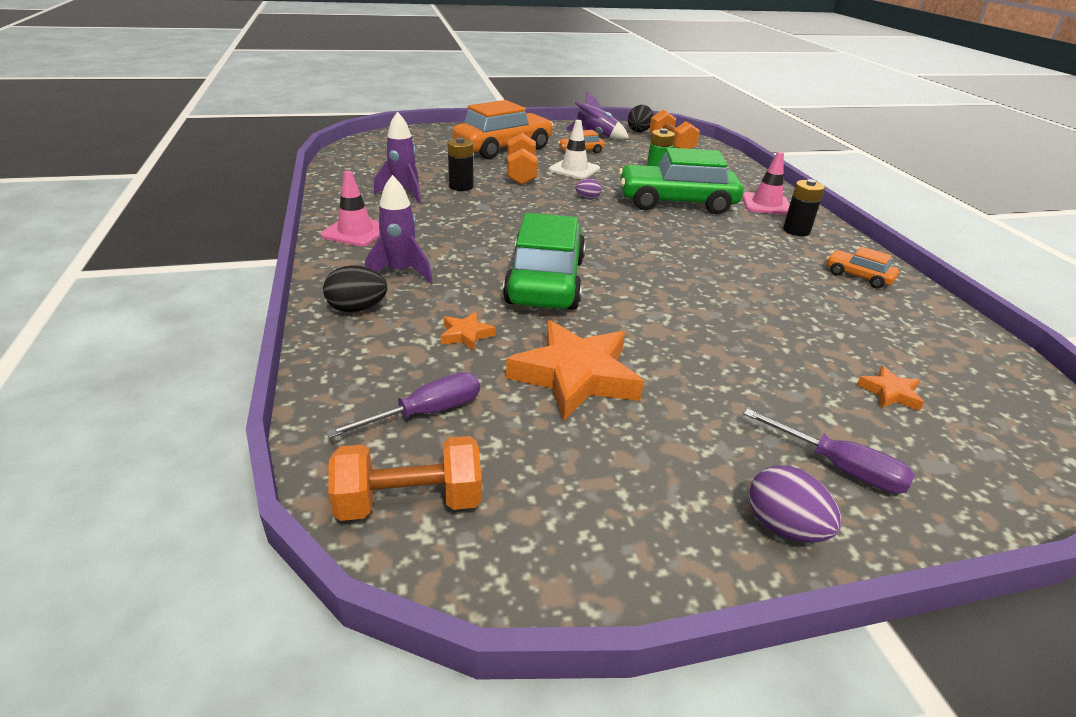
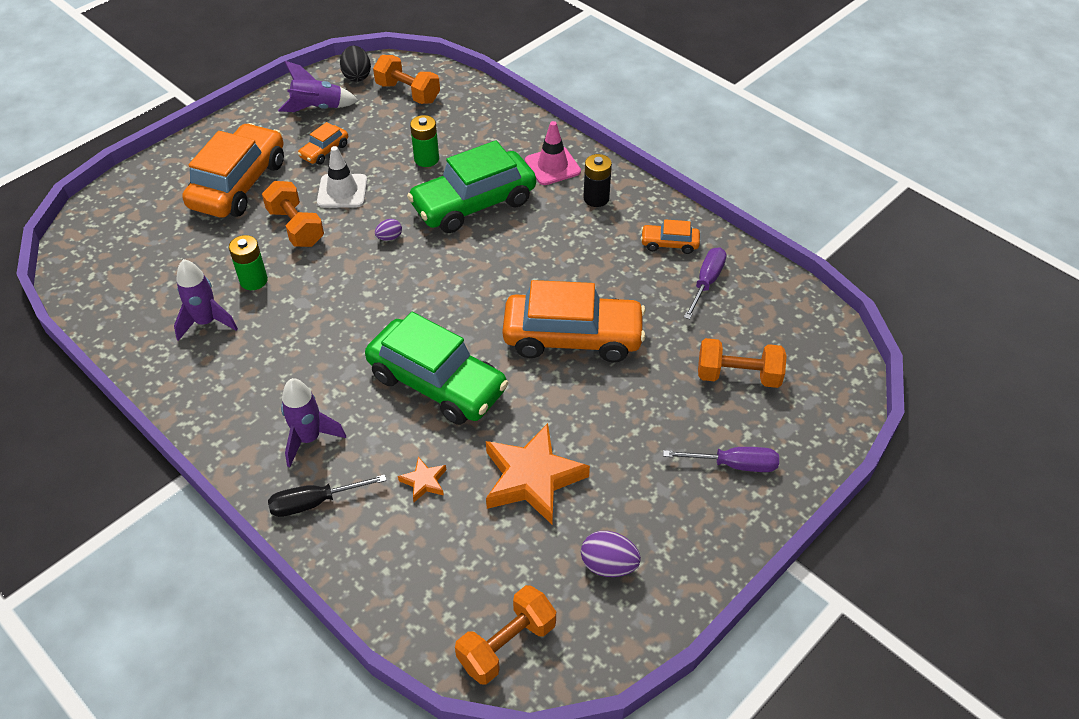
camera: 30 degrees left, 15 degrees up
(355, 232) = (216, 407): pink traffic cone -> none
(357, 309) = (314, 502): black egg -> black screwdriver
(426, 413) = (458, 572): purple screwdriver -> purple screwdriver (706, 282)
(461, 186) = (253, 280): black battery -> green battery
(545, 281) = (437, 383): green car -> green car turned 150 degrees clockwise
(705, 299) = (573, 337): none -> orange car
(783, 527) = (723, 531): purple egg -> purple egg (608, 565)
(890, 393) = (738, 376): orange star -> orange dumbbell

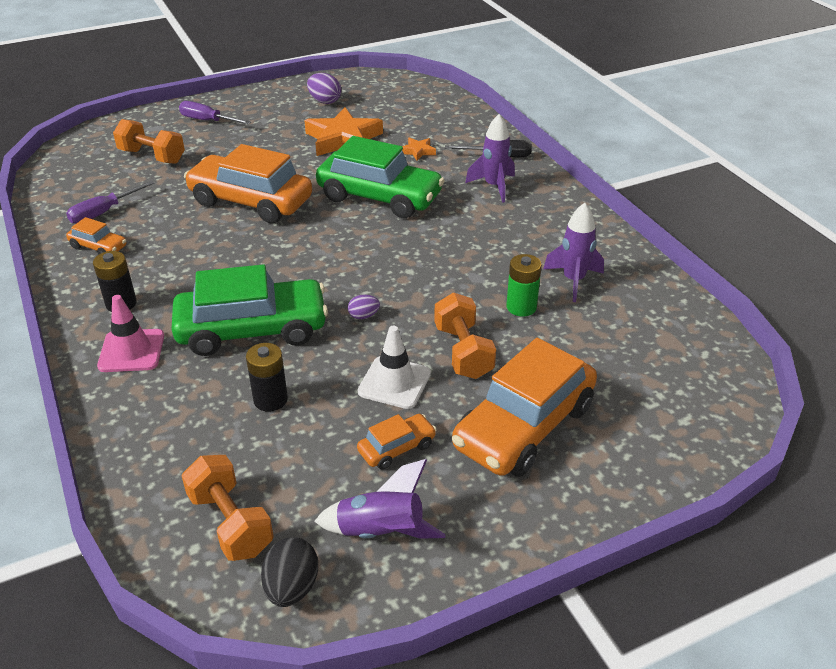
camera: 160 degrees left, 10 degrees down
(426, 159) = (270, 399): green battery -> black battery
(437, 383) = (379, 197): green car -> green car turned 150 degrees clockwise
(507, 645) = (403, 88): orange dumbbell -> none

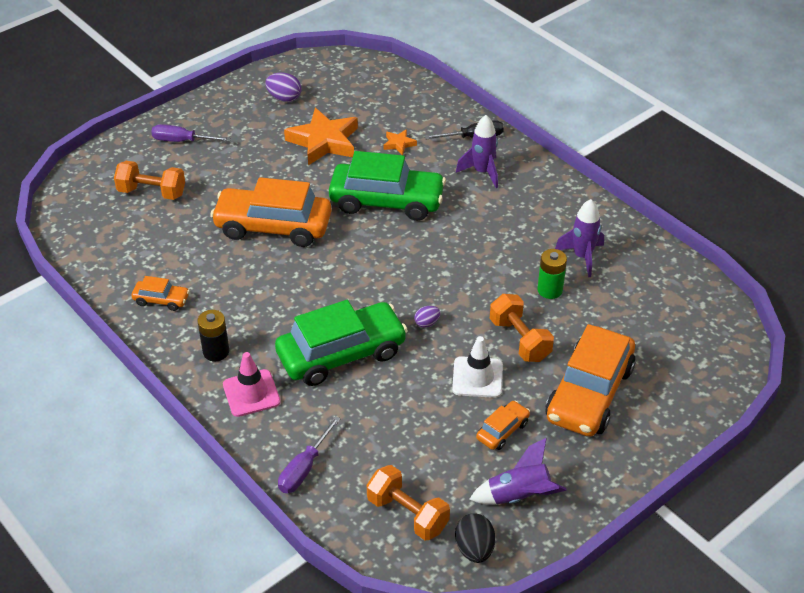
camera: 15 degrees left, 5 degrees up
(103, 212) = (143, 263): purple screwdriver -> purple screwdriver (304, 468)
(270, 399) = (387, 412): black battery -> none

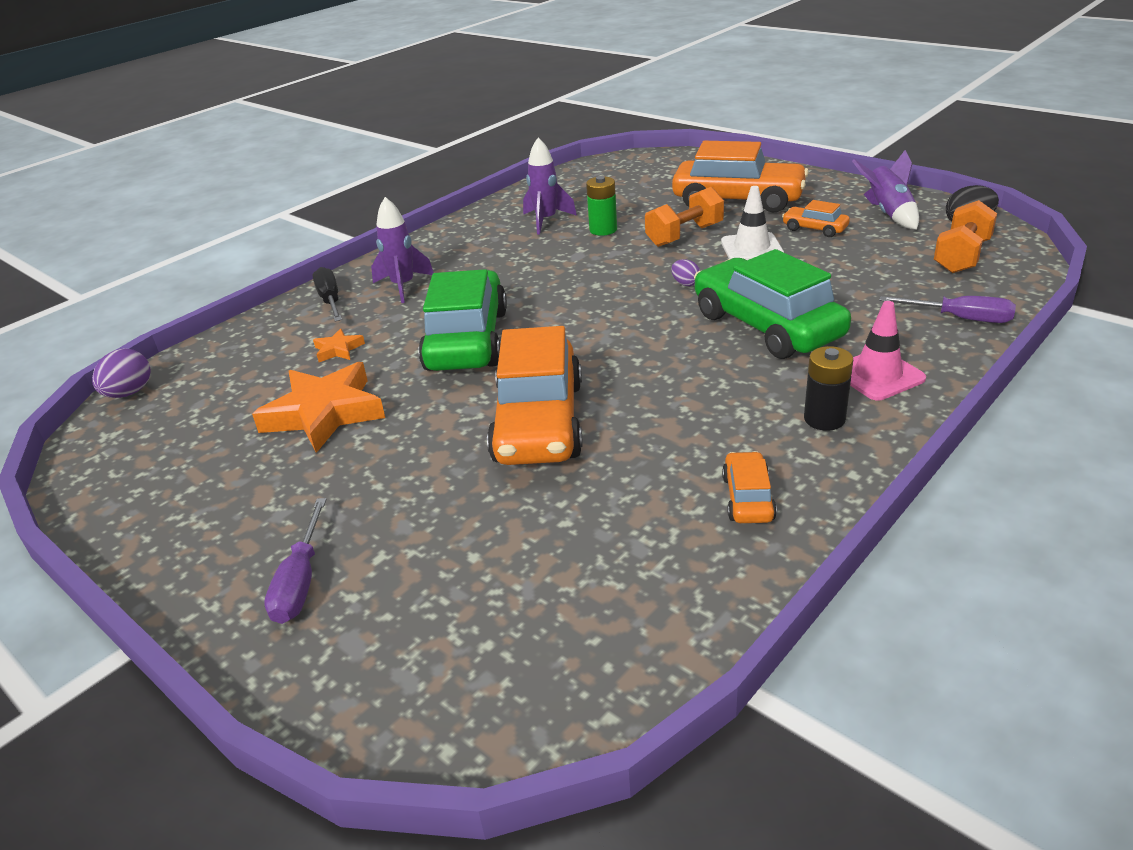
camera: 95 degrees left, 10 degrees down
(152, 192) = (466, 584): orange dumbbell -> none
(284, 98) = (190, 477): purple egg -> purple egg (129, 393)

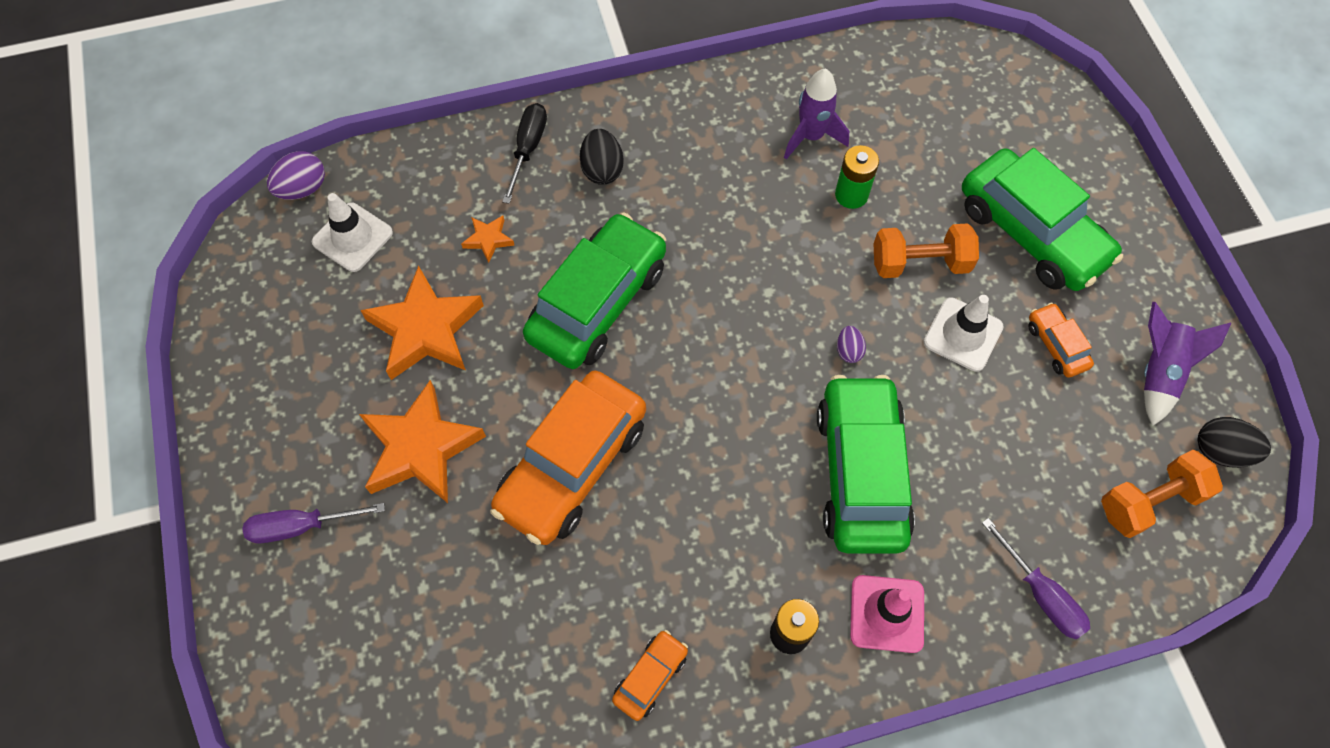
camera: 30 degrees right, 30 degrees up
(204, 397) = (352, 237): none -> white traffic cone
(300, 582) = (301, 526): purple screwdriver -> purple screwdriver turned 45 degrees clockwise
(385, 476) = (421, 448): none -> orange star
(403, 286) = (602, 169): purple rocket -> black egg
(738, 200) = (1031, 233): orange car -> green car

